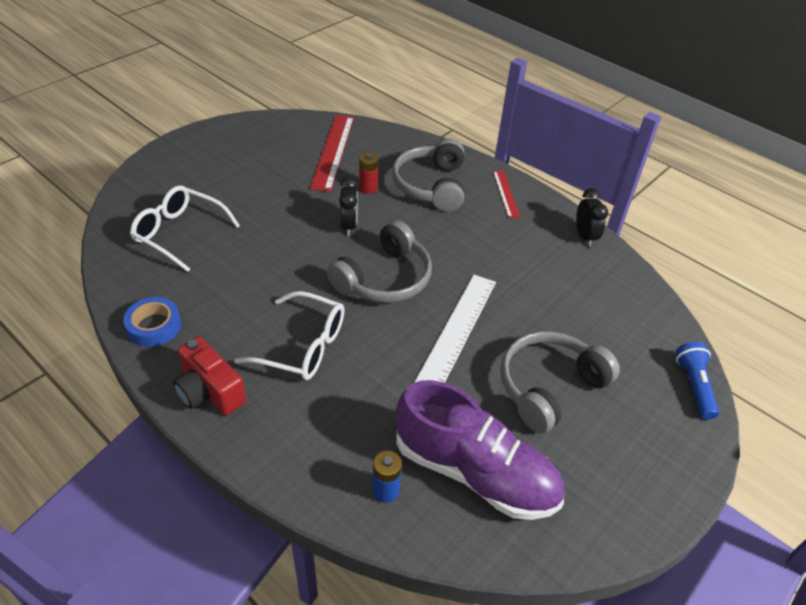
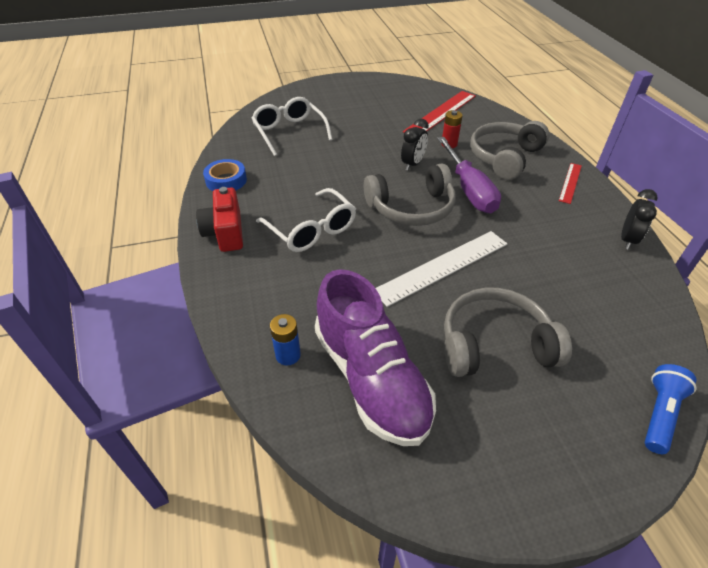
camera: 35 degrees right, 0 degrees up
(423, 236) = (469, 190): none -> purple screwdriver

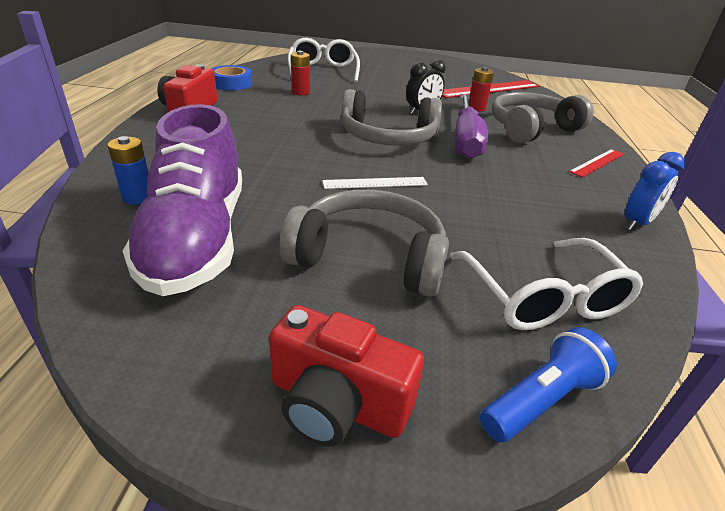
camera: 20 degrees right, 10 degrees down
(297, 172) = (300, 92): none -> red battery
(312, 230) = (269, 127): white glasses -> white glasses (543, 298)
(442, 266) = (375, 183): white ruler -> white ruler, size x0.55
(564, 468) = (337, 403): none -> red camera
(627, 240) = (637, 223): black clock -> blue clock

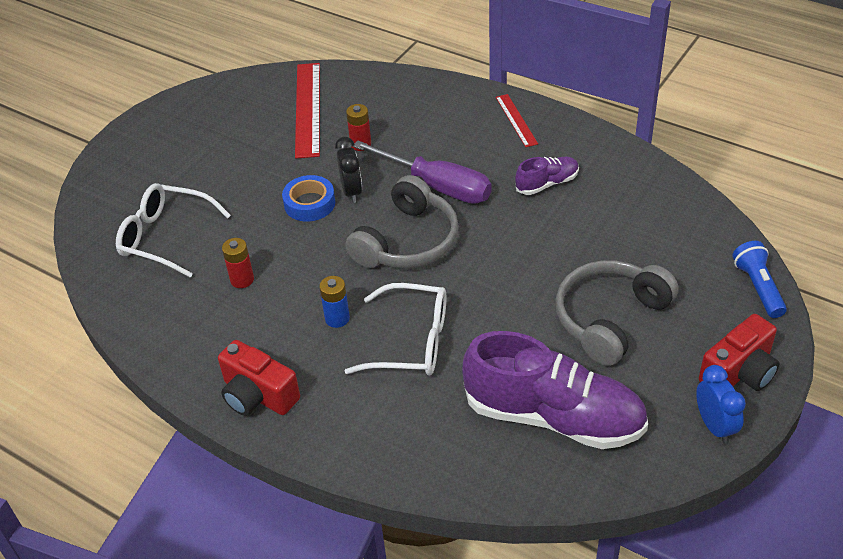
camera: 60 degrees left, 10 degrees up
(138, 197) = (469, 452): blue battery -> blue battery (337, 318)
(231, 83) = (175, 342): blue tape -> blue tape (309, 203)
(375, 183) = (500, 281): white ruler -> none
(531, 129) = (431, 127): grey headphones -> none
(534, 189) = (547, 183): none -> purple shoe
(543, 298) = (681, 246): white glasses -> white glasses (412, 342)
(637, 223) = (614, 152): blue clock -> blue clock (714, 426)

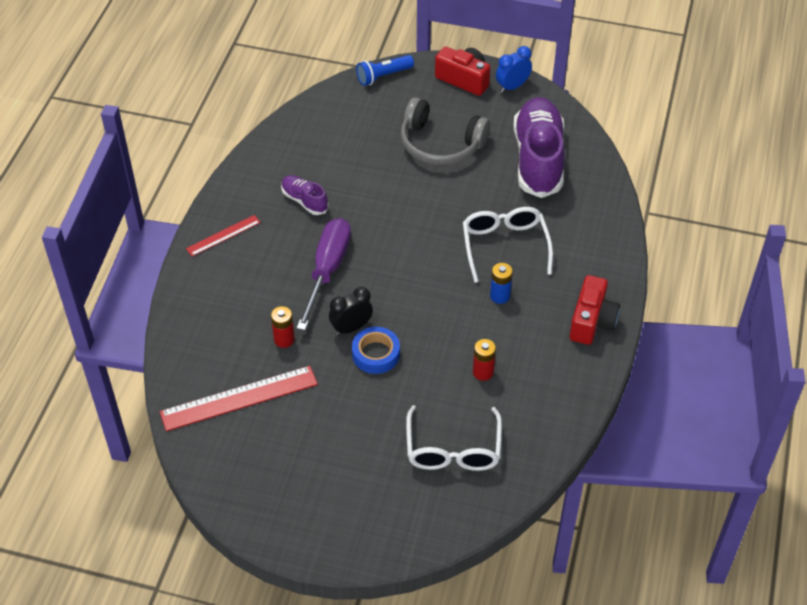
camera: 110 degrees left, 5 degrees up
(407, 241) = (401, 274): grey headphones -> none

